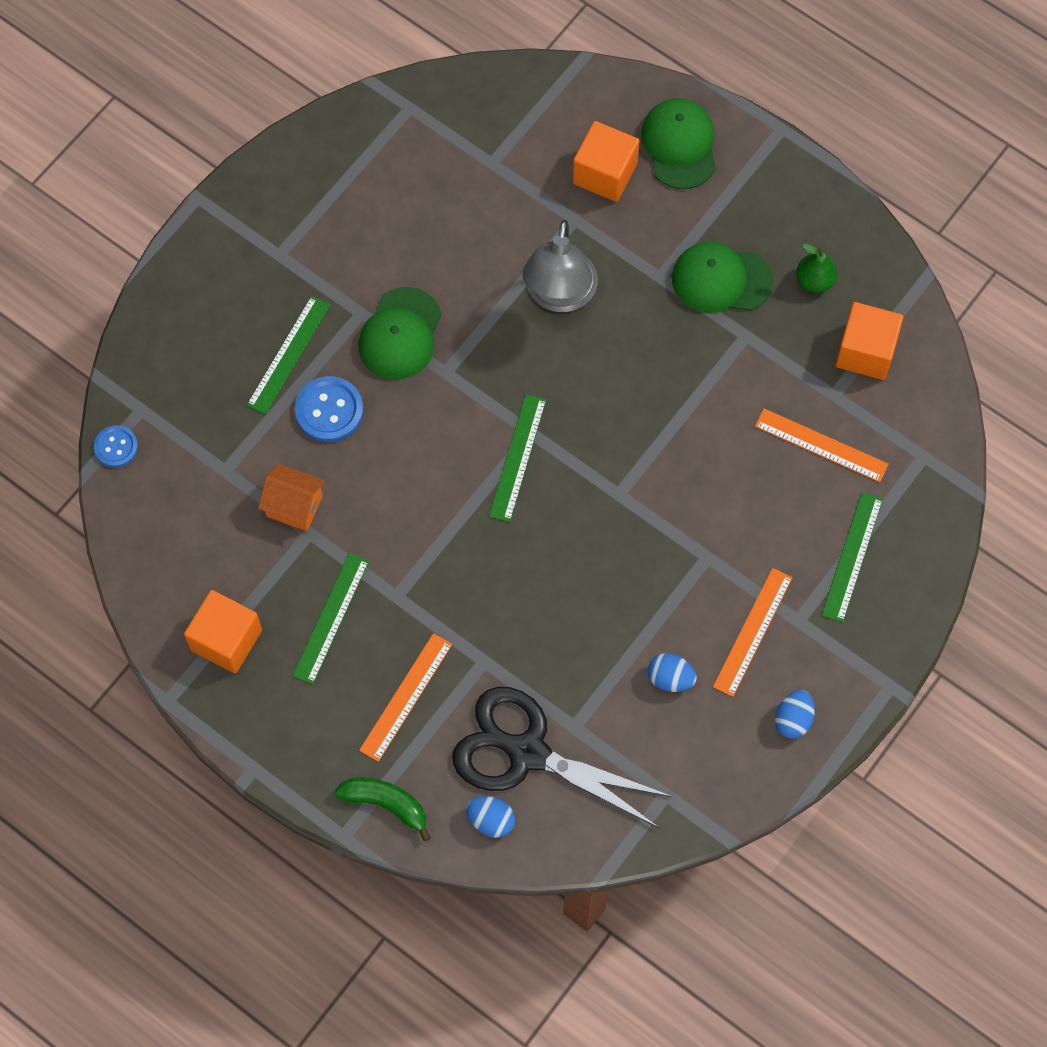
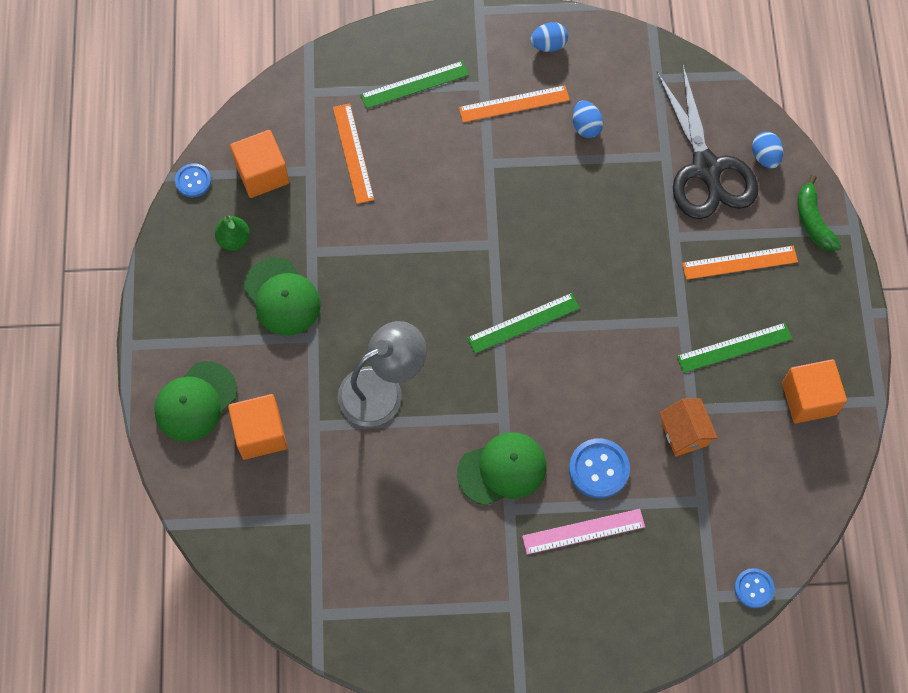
camera: 130 degrees left, 0 degrees up
(288, 355) = (583, 531): green ruler -> pink ruler
(907, 289) = (193, 181): none -> blue button

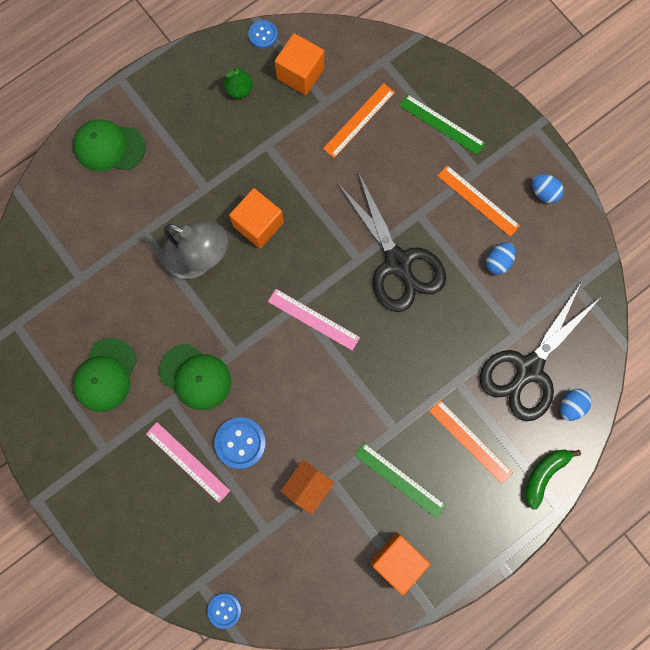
camera: 55 degrees right, 10 degrees up
(260, 433) = (115, 202): orange cube -> orange cube (258, 224)
(282, 297) = (220, 149): green cap -> green cap (105, 375)
(523, 212) = (398, 263): none -> black scissors
(523, 323) = (313, 319): green ruler -> pink ruler

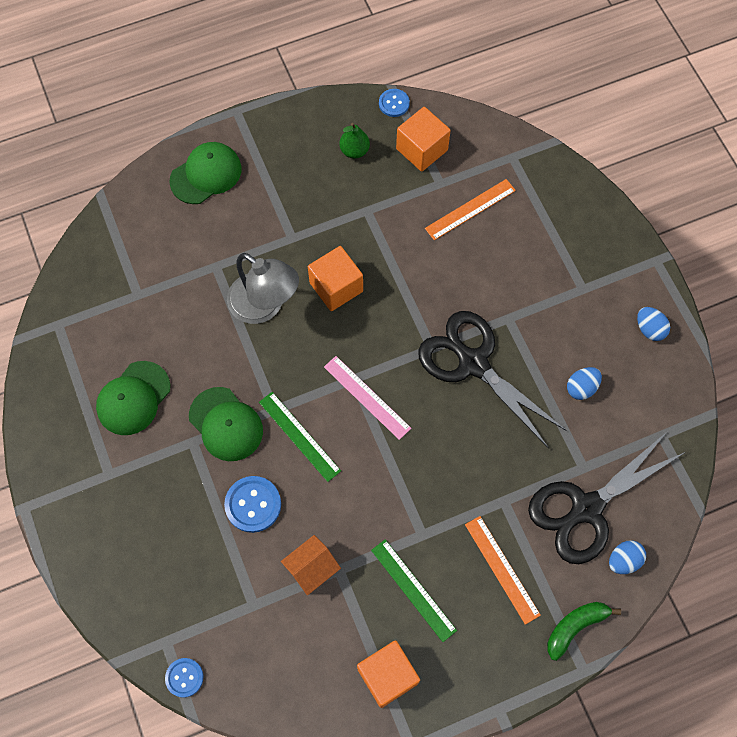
camera: 15 degrees right, 10 degrees down
(109, 147) = (206, 174): green cap -> green cap turned 120 degrees clockwise
(188, 462) = (192, 509): pink ruler -> none
(398, 263) = (472, 362): black scissors -> black scissors turned 150 degrees clockwise
(441, 124) = (557, 234): green ruler -> green ruler (299, 436)
(478, 200) = (576, 320): orange ruler -> none

